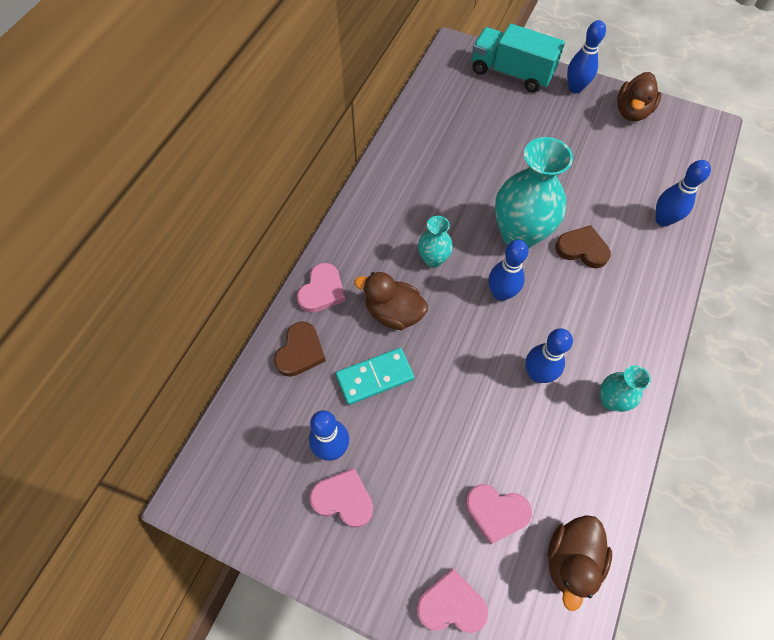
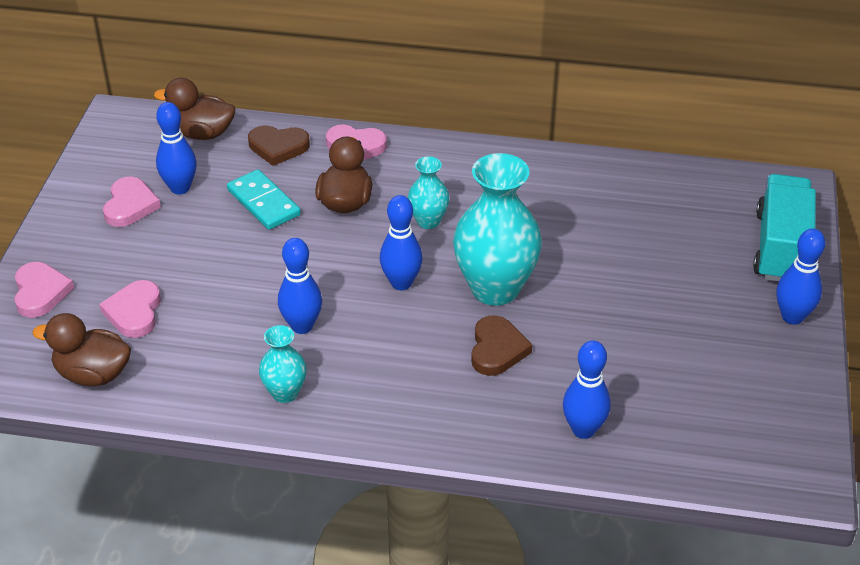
camera: 75 degrees right, 20 degrees down
(631, 112) = (781, 383): brown duck -> brown duck (202, 133)

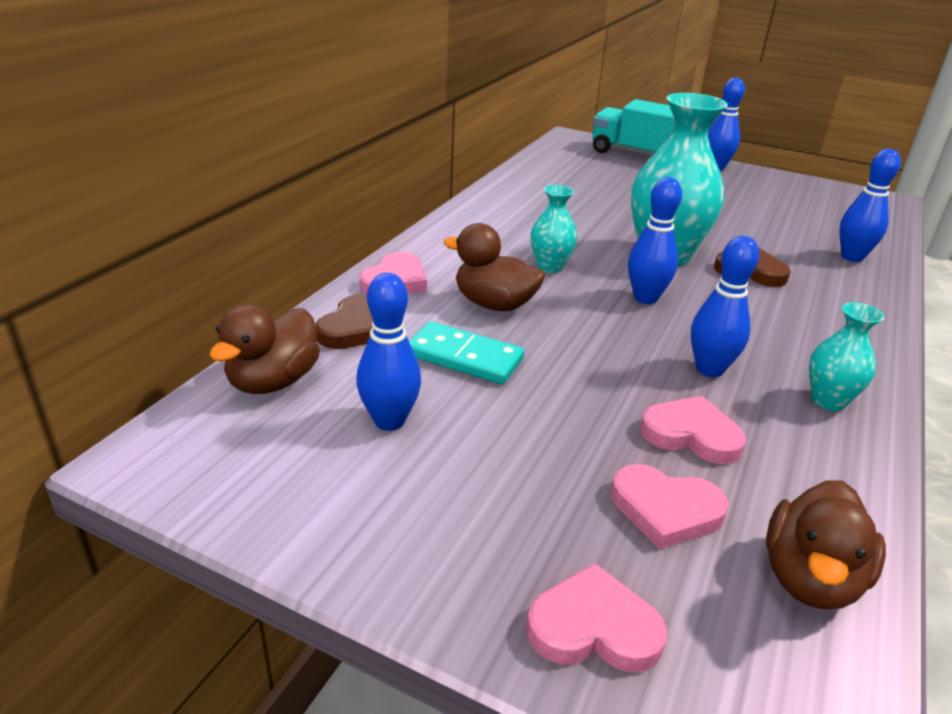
camera: 75 degrees left, 10 degrees down
(130, 205) = (402, 478): pink heart -> pink heart (691, 435)
(263, 203) = (464, 357): turquoise domino -> turquoise domino turned 45 degrees clockwise

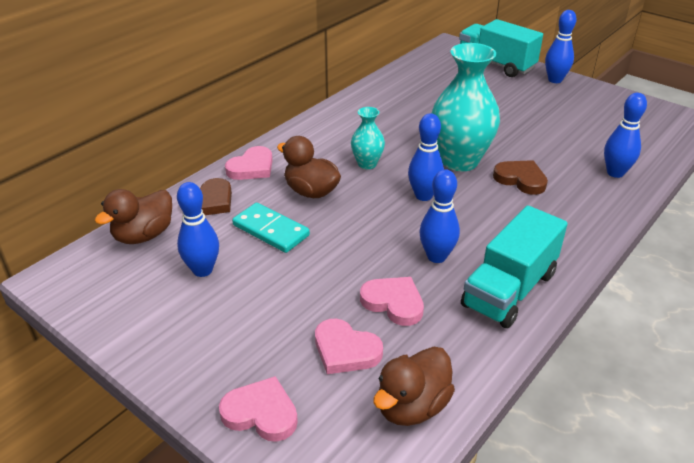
camera: 15 degrees right, 5 degrees up
(828, 401) = (509, 289): turquoise vase -> turquoise truck

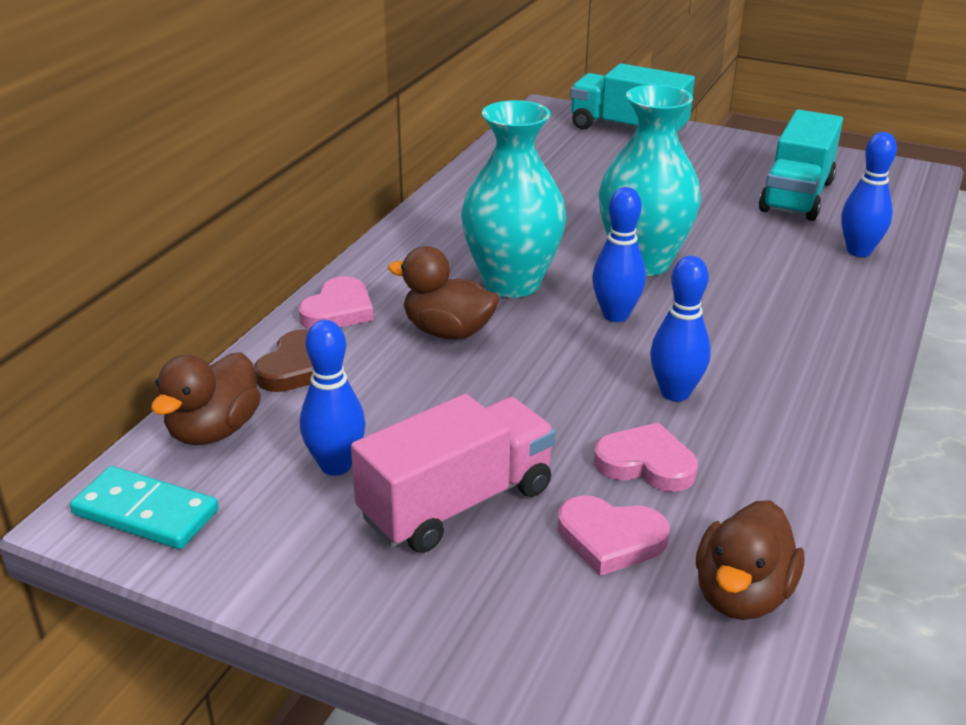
camera: 15 degrees left, 5 degrees down
(261, 413) = (530, 647): pink heart -> none
(262, 308) = (457, 503): none -> pink truck
(270, 230) = (413, 394): turquoise domino -> turquoise domino (145, 513)
(367, 164) = (512, 283): turquoise vase -> turquoise vase, size x1.98
(509, 289) = (796, 420): turquoise truck -> turquoise truck (796, 196)
(521, 179) = (739, 276): brown heart -> none
(555, 80) = (719, 141): blue bowling pin -> none

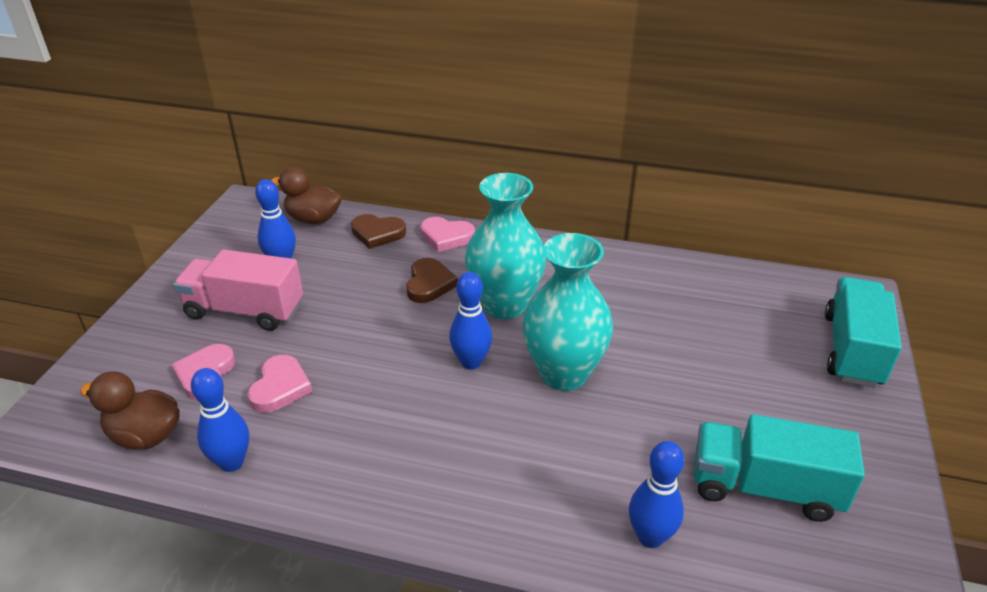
camera: 80 degrees right, 5 degrees up
(145, 513) = (246, 214): turquoise domino -> none
(447, 332) = (429, 284): brown duck -> brown heart
(457, 503) = (245, 310): pink truck -> pink truck turned 150 degrees clockwise
(675, 393) = (366, 399): blue bowling pin -> blue bowling pin (232, 462)

